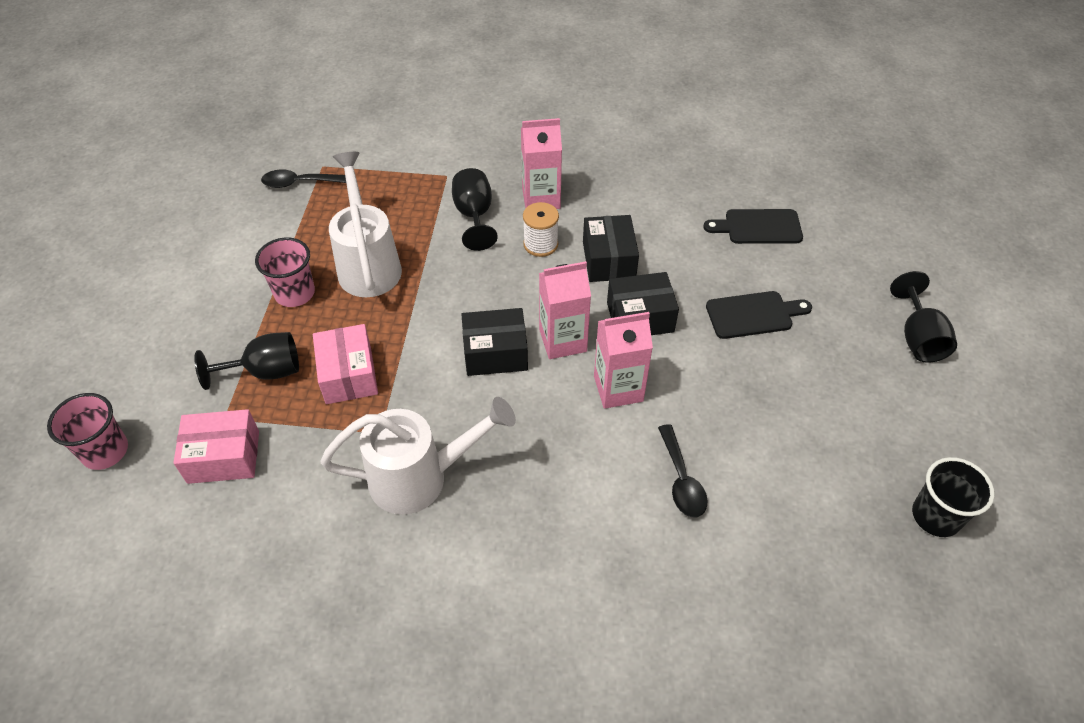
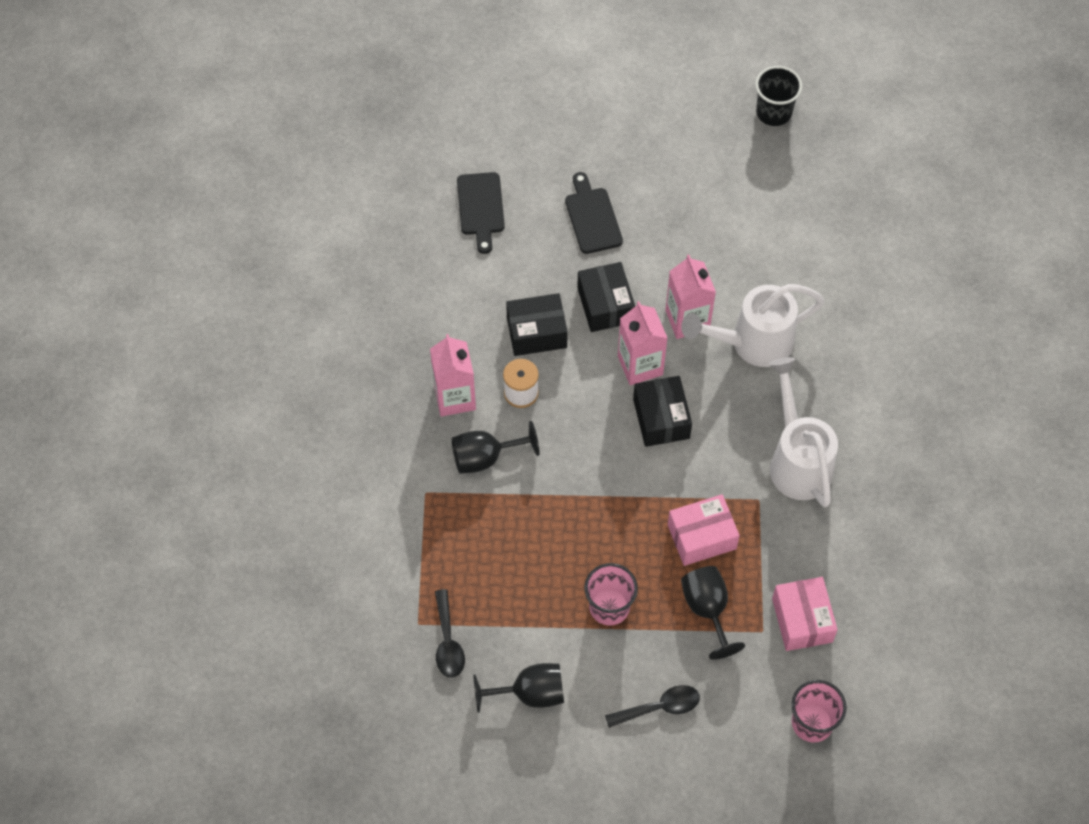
camera: 95 degrees left, 10 degrees up
(368, 264) = (564, 546): white watering can -> white watering can (753, 343)
(681, 480) = (769, 273): black spoon -> black spoon (659, 707)
(918, 338) = (604, 100): black goblet -> black goblet (530, 693)

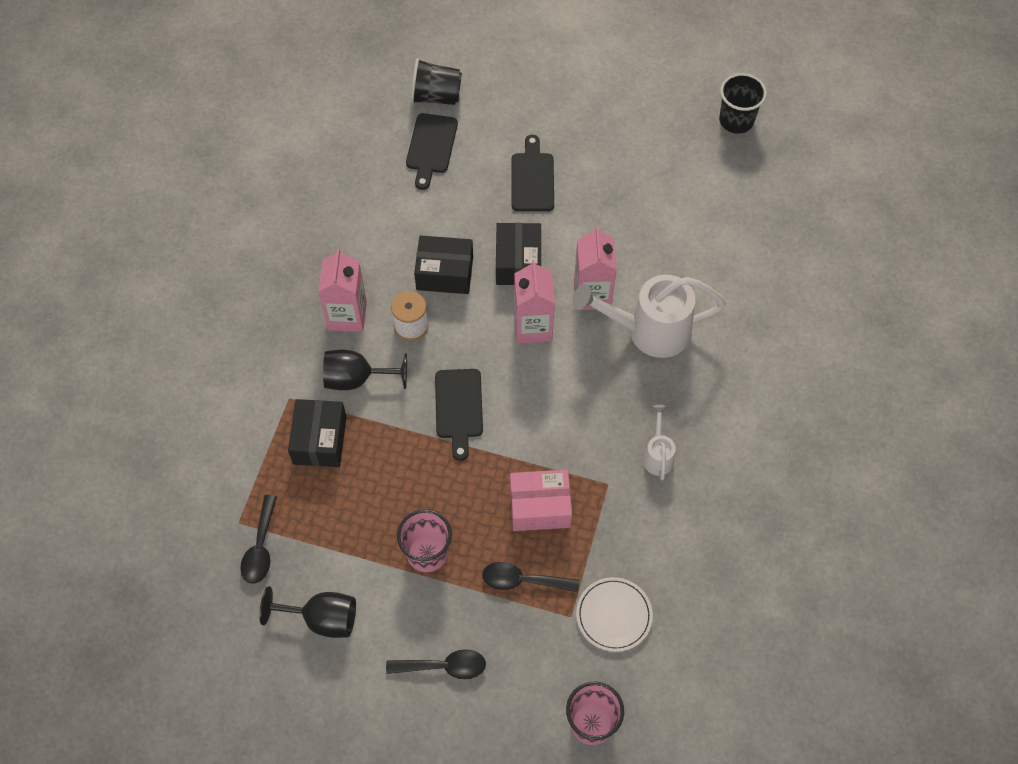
camera: 15 degrees right, 0 degrees up
(468, 154) = (436, 96): none -> black cup
(594, 462) = (458, 408): none -> black cutting board
(661, 418) = (537, 382): black box -> black box (319, 440)
(707, 609) = (523, 580): black goblet -> black spoon
(797, 461) = (658, 456): white watering can -> white watering can, size x0.48
(802, 620) = (614, 615): pink box -> white plate

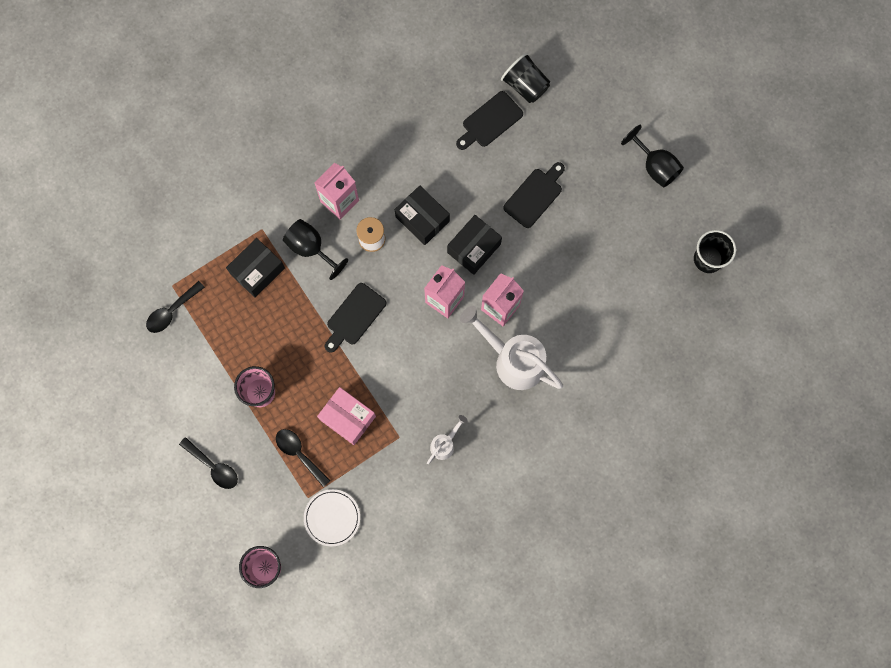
camera: 40 degrees right, 15 degrees up
(322, 619) = (171, 383): black goblet -> black goblet (655, 166)

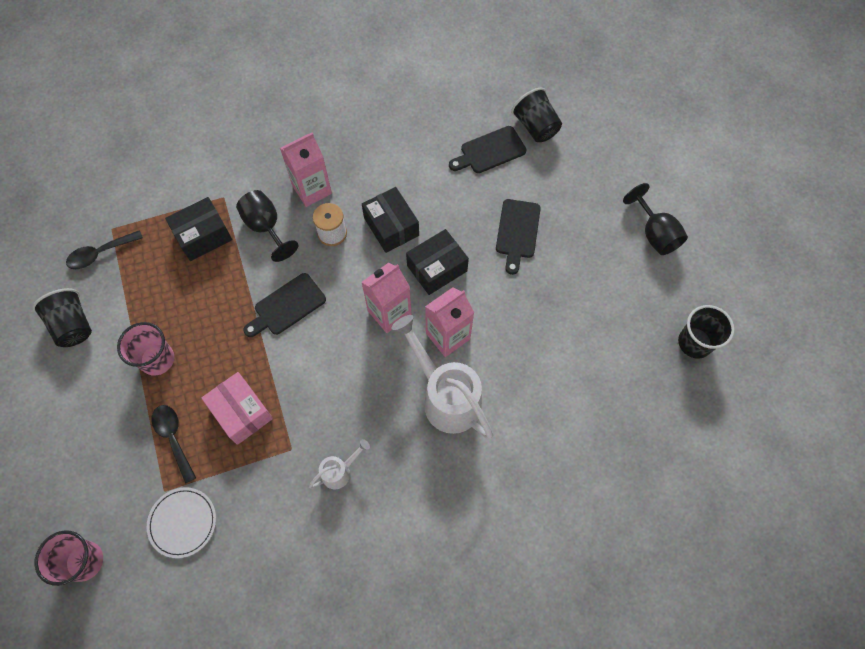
camera: 15 degrees right, 10 degrees down
(175, 382) = (73, 325): none -> black cup
(213, 466) = (75, 427): black spoon -> none
(535, 196) = (517, 232): black cutting board -> black cutting board turned 135 degrees clockwise

